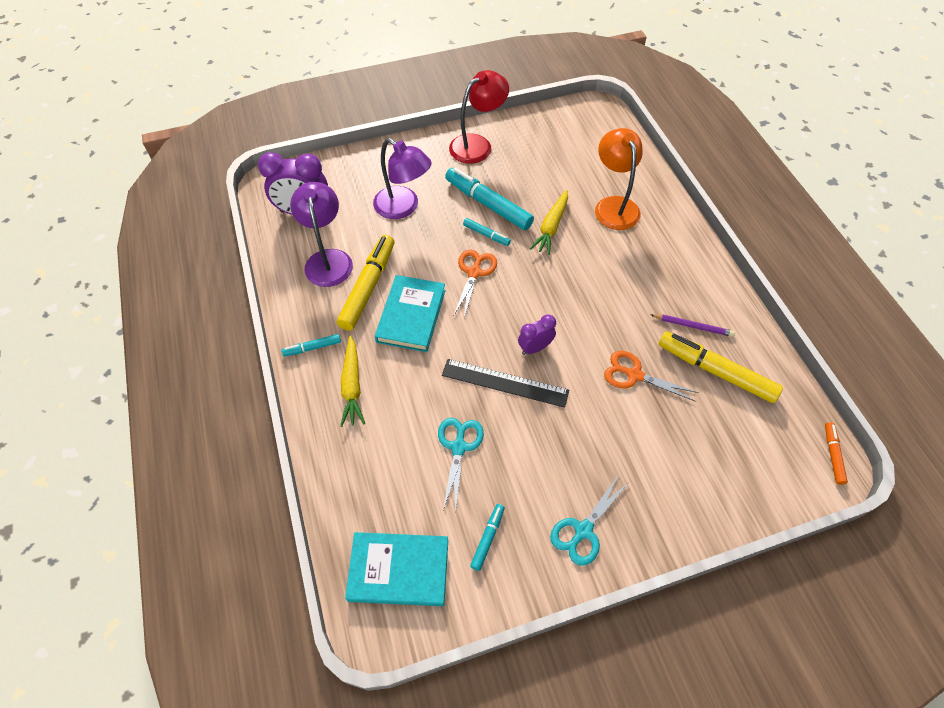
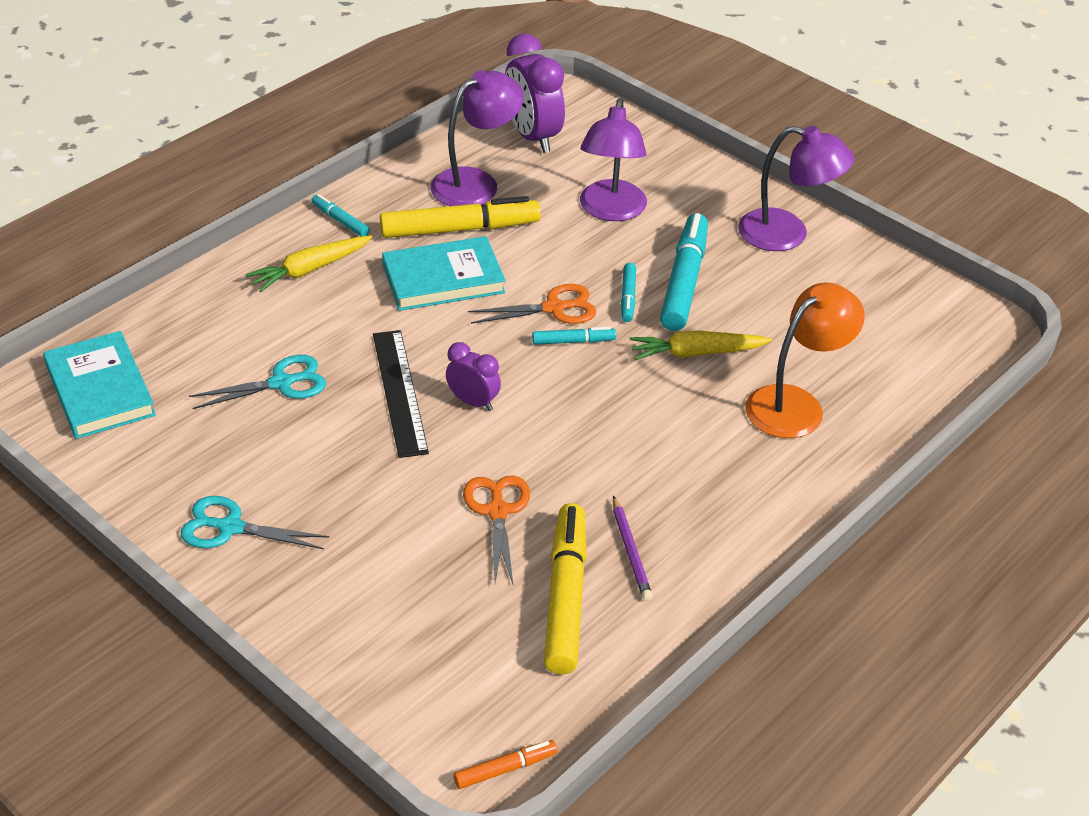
camera: 60 degrees right, 15 degrees down
(477, 144) = (787, 234): red lamp -> purple lamp
(488, 538) = (175, 447): turquoise marker -> turquoise marker (573, 341)

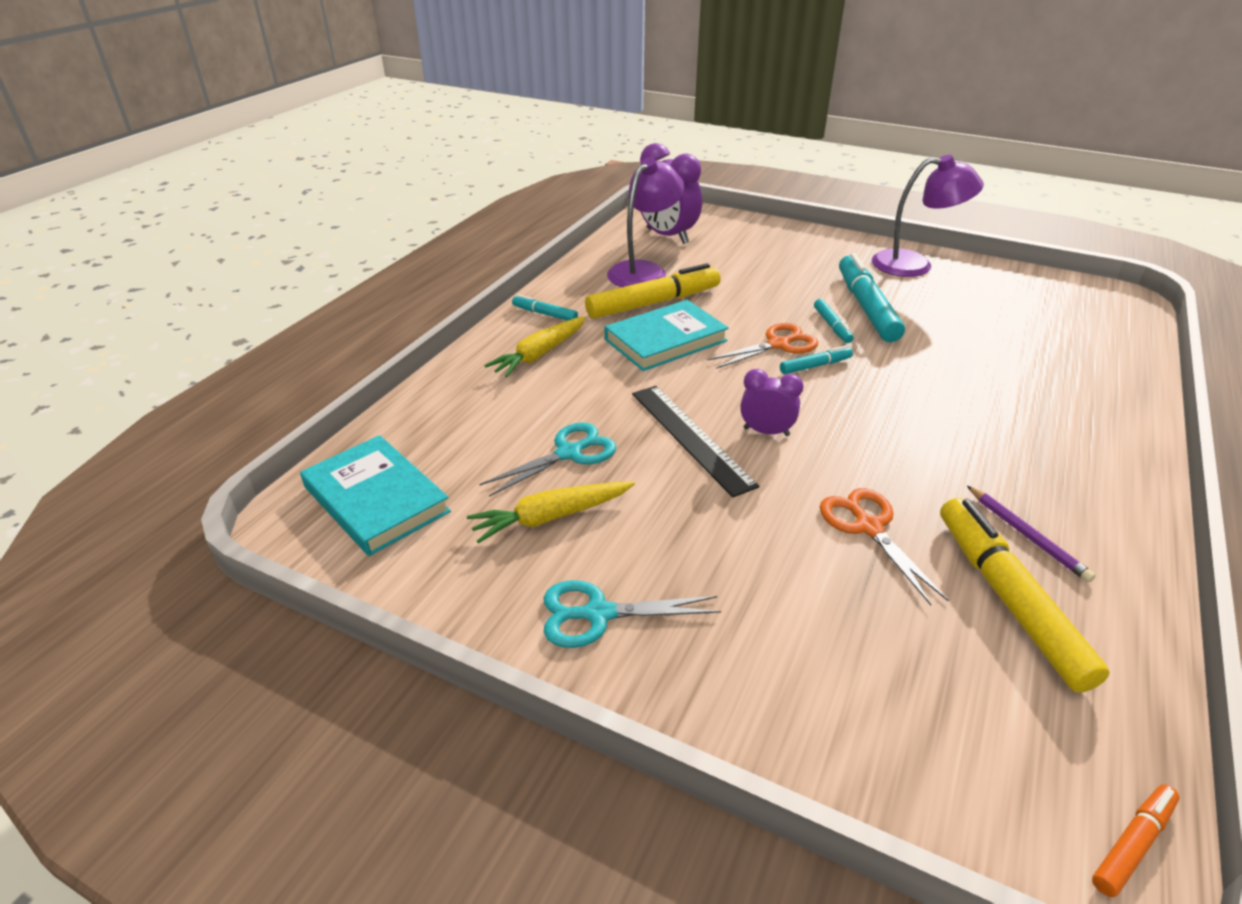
camera: 15 degrees left, 5 degrees down
(611, 211) = (767, 271): purple lamp -> none
(696, 353) = (924, 355): yellow carrot -> yellow carrot (551, 517)
(796, 404) = (1040, 377): orange lamp -> none

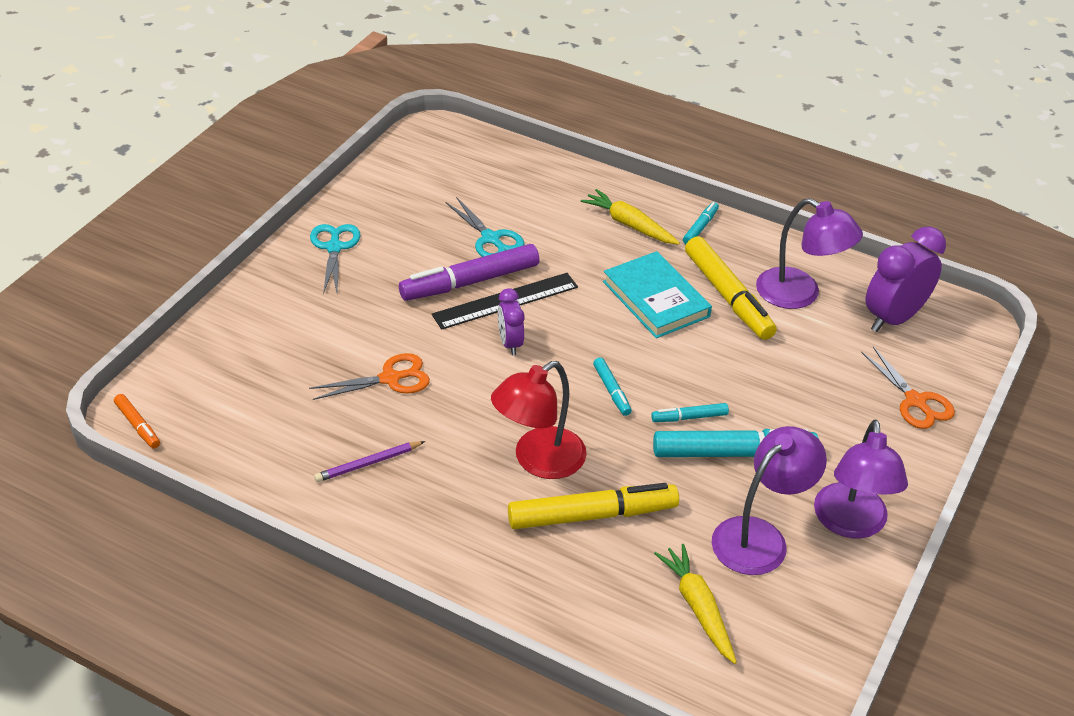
camera: 90 degrees right, 5 degrees up
(376, 499) = (450, 158): turquoise book -> none
(551, 517) = (422, 230): yellow carrot -> yellow carrot (698, 608)
(660, 467) = (470, 282): none -> purple marker
(766, 432) = (510, 343): purple clock -> purple clock turned 150 degrees clockwise
(778, 344) = (650, 372): orange scissors -> orange scissors (915, 401)
(940, 408) = (538, 461): none -> red lamp
(955, 299) = (760, 537): none -> purple lamp
(1008, 599) = (309, 432): yellow marker -> yellow marker (592, 515)

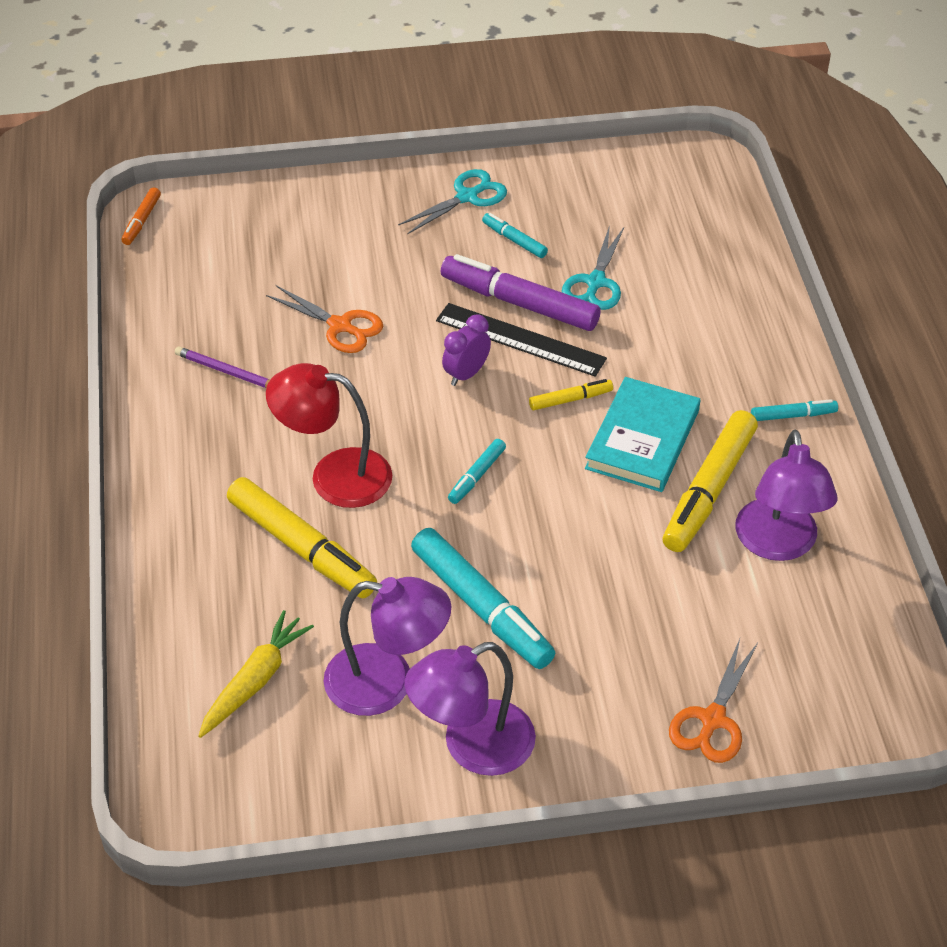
camera: 55 degrees right, 5 degrees up
(587, 310) = (570, 399): none -> yellow marker
(629, 225) = (732, 362): yellow carrot -> none
(689, 417) = (498, 550): turquoise marker -> turquoise marker (514, 240)
(893, 318) = (829, 640): purple clock -> none

